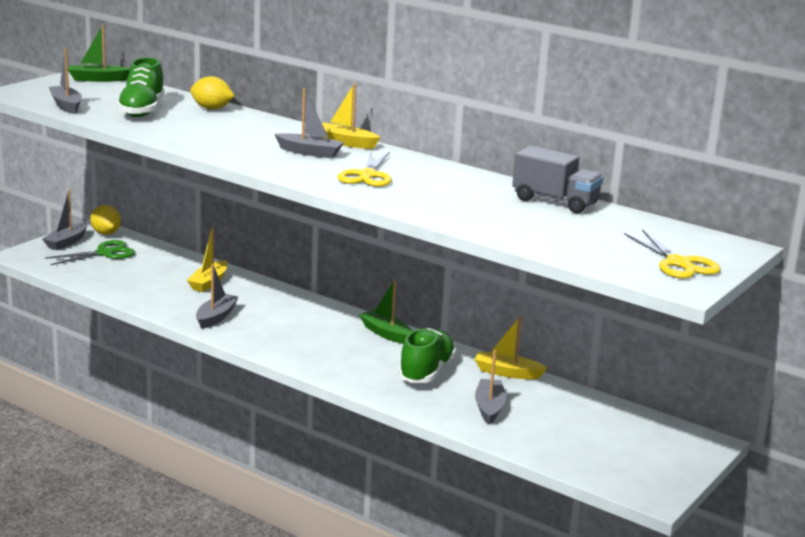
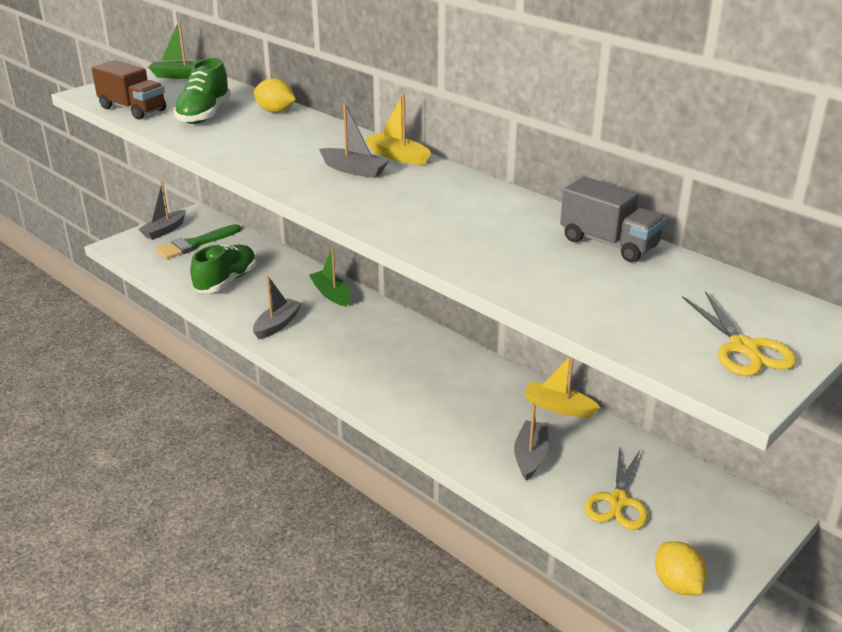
camera: 10 degrees right, 10 degrees up
(66, 106) = (132, 109): grey boat -> brown truck
(104, 253) = (195, 244): green scissors -> green brush
(106, 233) = (203, 220): yellow lemon -> yellow lemon (677, 584)
(209, 282) = (282, 281): yellow boat -> none
(367, 175) = (405, 203): yellow scissors -> yellow scissors (618, 501)
(386, 334) = (442, 350): green boat -> green boat (331, 294)
(426, 372) = (473, 403): green shoe -> green shoe (226, 281)

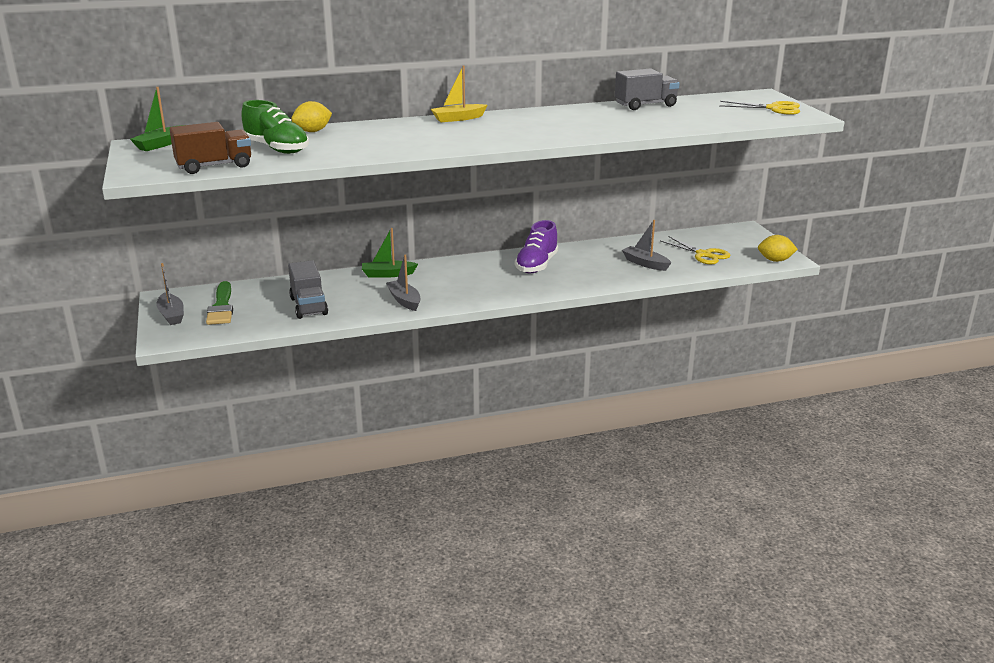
camera: 60 degrees left, 5 degrees down
(226, 281) = (308, 306): green shoe -> grey truck
(354, 170) = (463, 130): grey boat -> none
(442, 374) = (537, 265): none -> purple shoe
(558, 407) = (607, 245): yellow boat -> none

